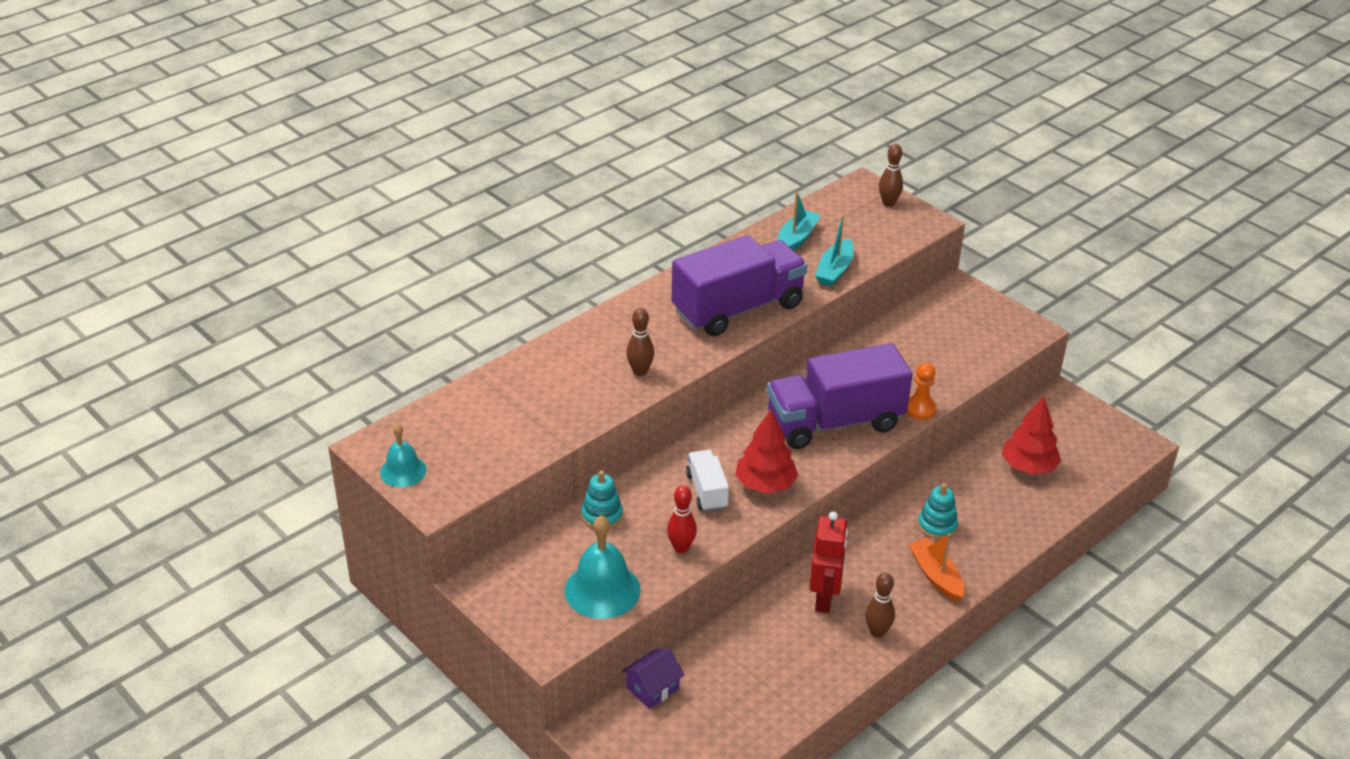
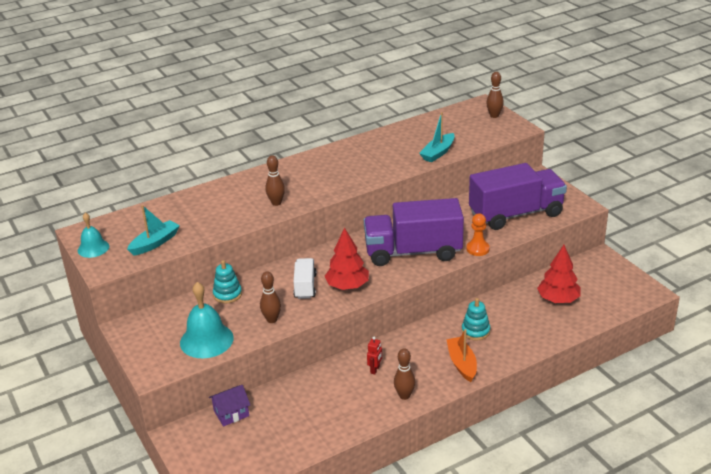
camera: 15 degrees right, 5 degrees down
(681, 548) = (272, 320): red bowling pin -> brown bowling pin
(738, 309) = (360, 171): purple truck -> purple truck (516, 214)
(796, 239) = (420, 133): turquoise boat -> turquoise boat (155, 243)
(824, 598) = (375, 369): red robot -> red robot, size x0.50

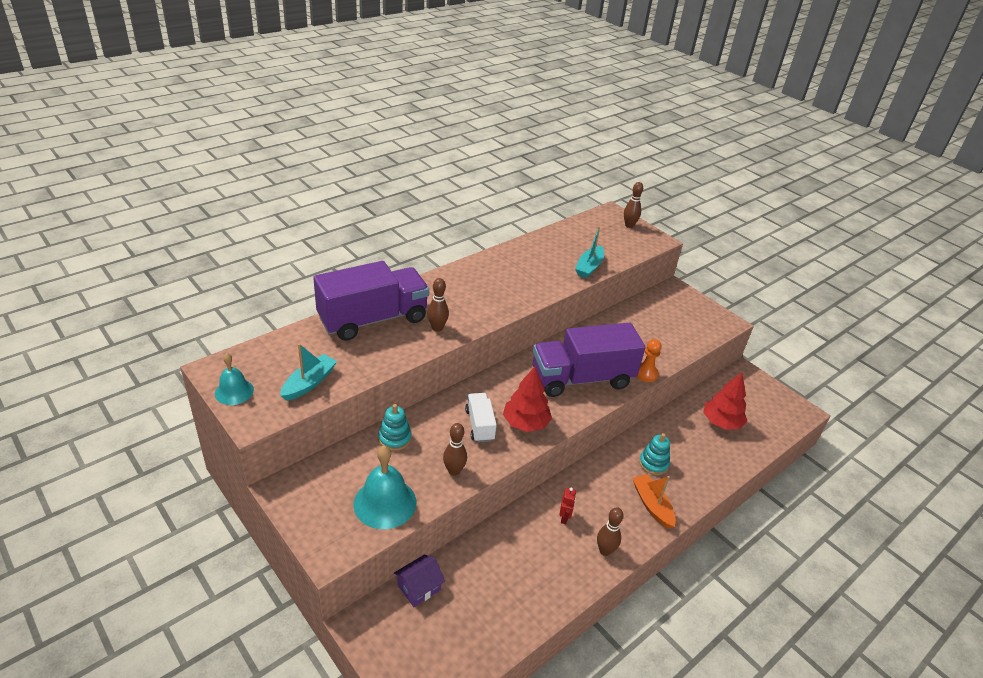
camera: 15 degrees left, 5 degrees up
(516, 214) = (669, 332): purple truck -> purple truck (373, 319)

